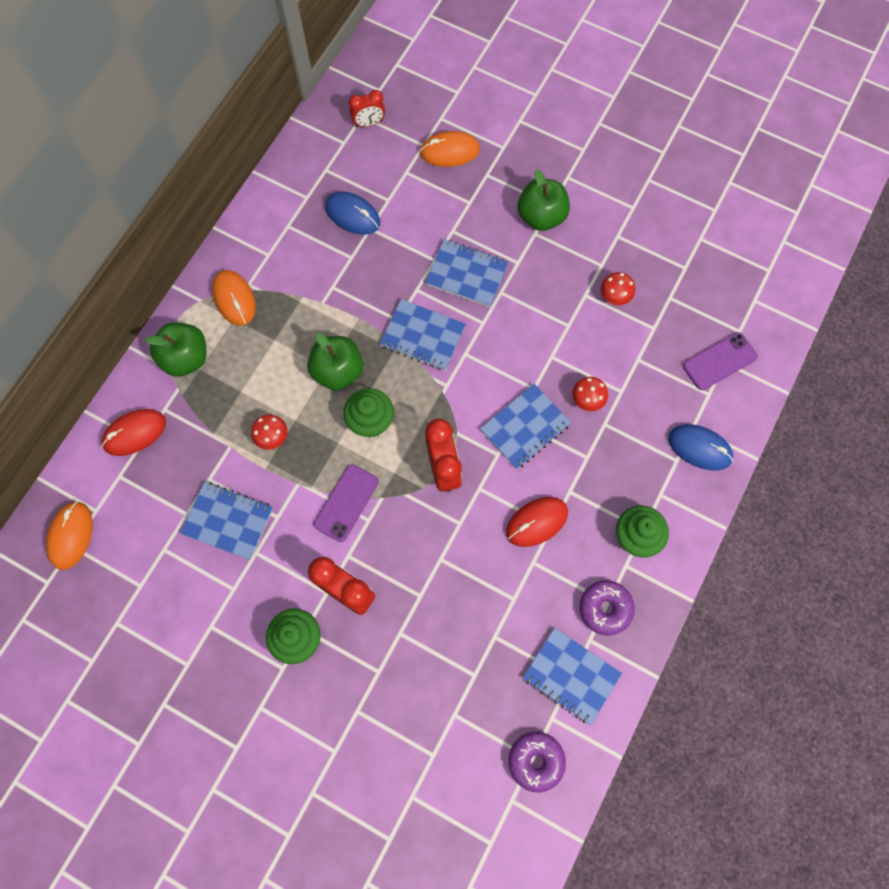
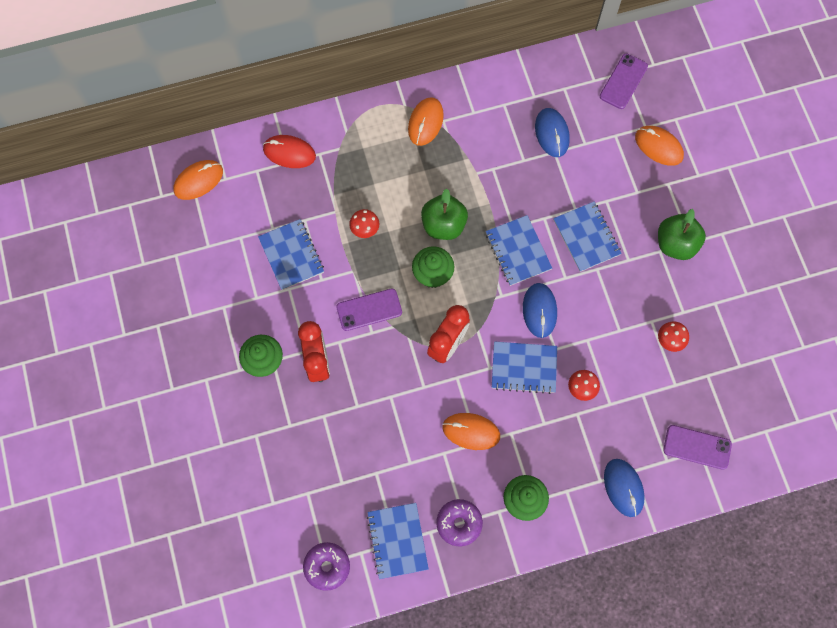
camera: 45 degrees right, 0 degrees up
(186, 358) = (361, 134): green apple -> none
(369, 123) = (623, 81): red clock -> purple phone
(490, 369) = (539, 311): none -> blue mouse
(536, 522) = (471, 431): red mouse -> orange mouse

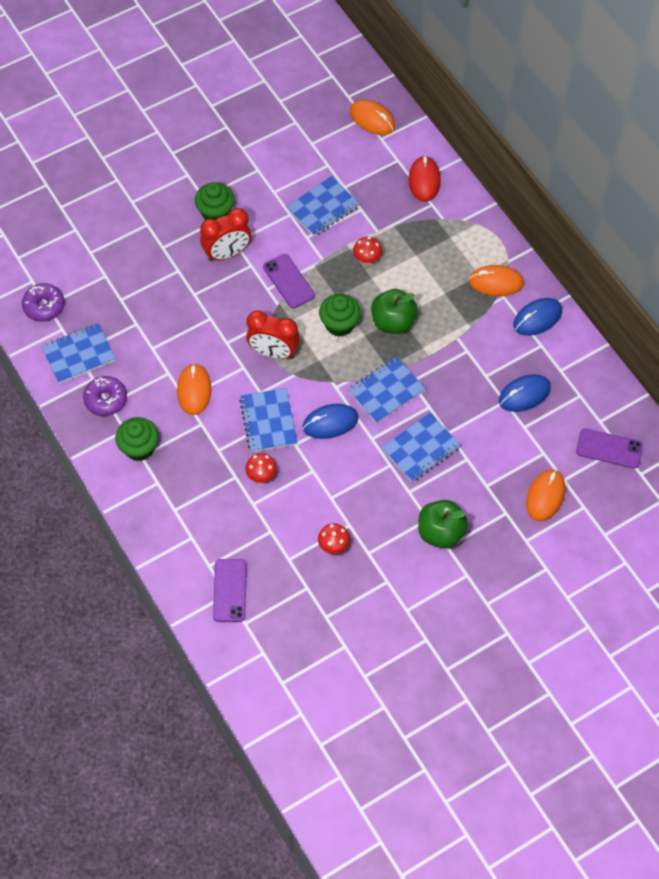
camera: 75 degrees right, 10 degrees down
(623, 488) = (172, 531): blue mouse -> blue mouse (537, 318)

